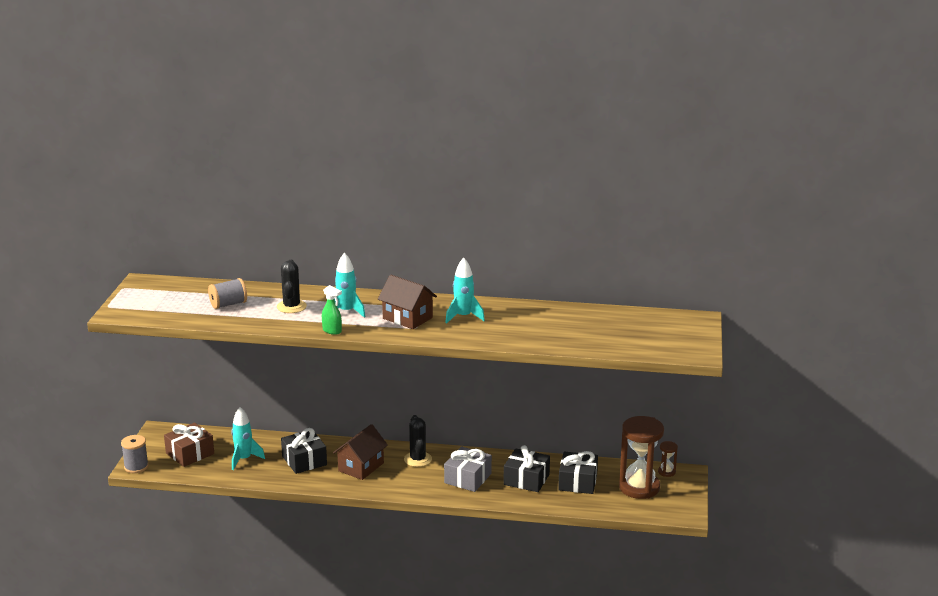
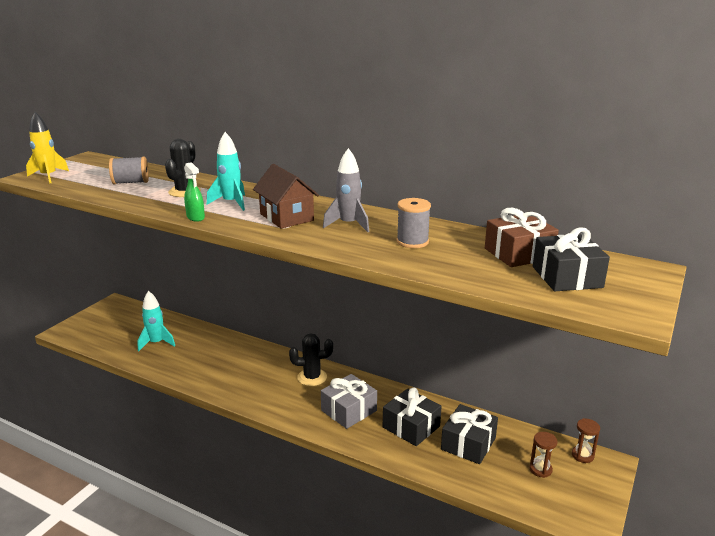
camera: 20 degrees right, 0 degrees up
(136, 467) = (65, 331): grey spool -> grey spool (412, 242)
(138, 310) = (49, 176): none -> yellow rocket
(190, 453) = (118, 328): brown gift -> brown gift (518, 253)
(304, 460) = (206, 355): black gift -> black gift (567, 277)
(361, 467) = (252, 373): brown house -> none
(418, 459) = (312, 377): black cactus -> black cactus turned 75 degrees clockwise
(463, 317) = (348, 225): turquoise rocket -> grey rocket
(639, 487) = (540, 469): brown hourglass -> brown hourglass, size x0.44

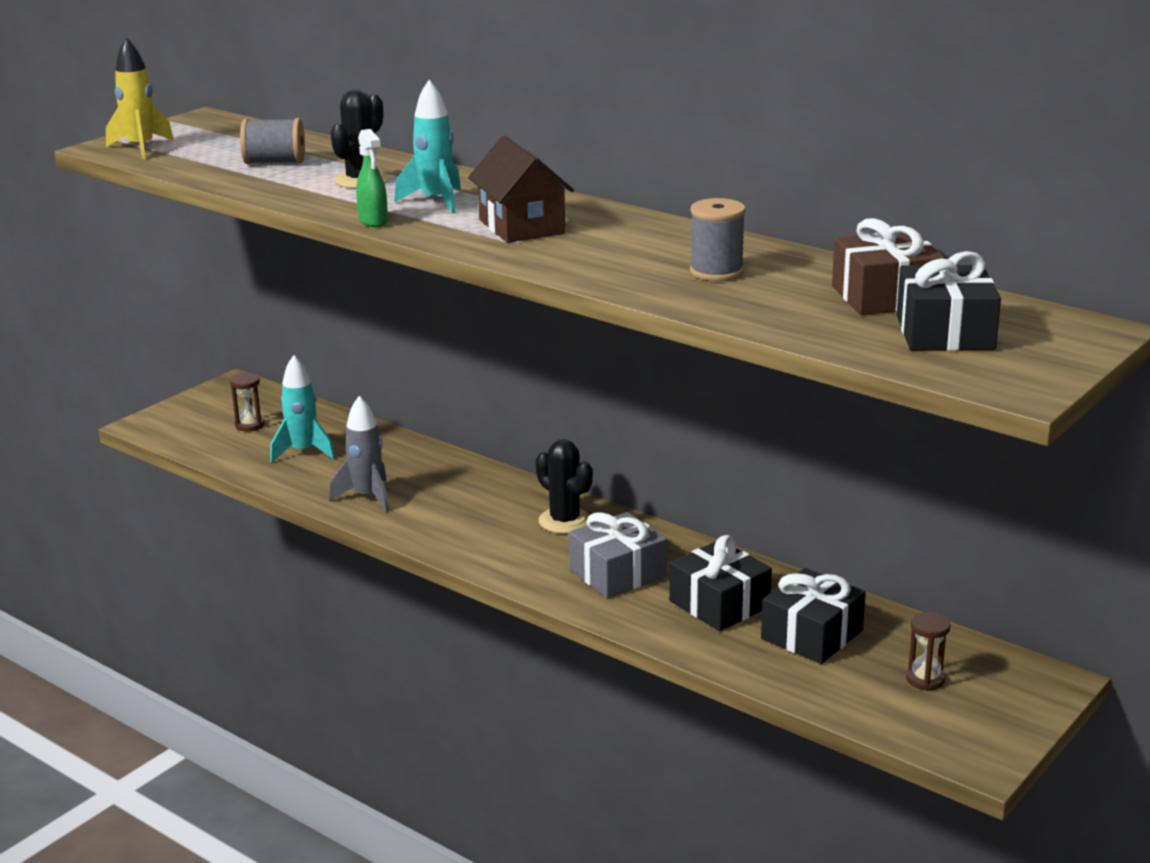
camera: 10 degrees right, 0 degrees up
(312, 377) = (565, 521): black cactus -> black cactus turned 45 degrees clockwise
(348, 225) = (620, 242): grey rocket -> grey rocket (367, 497)
(582, 455) = (1009, 666): brown hourglass -> brown hourglass (249, 425)

